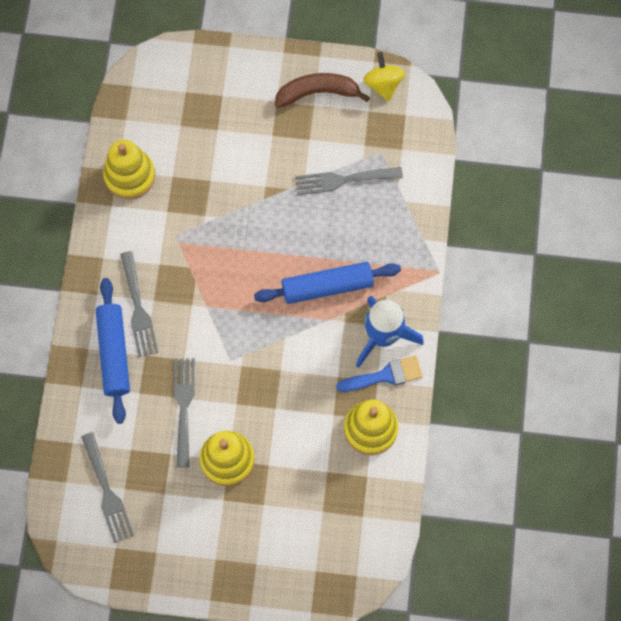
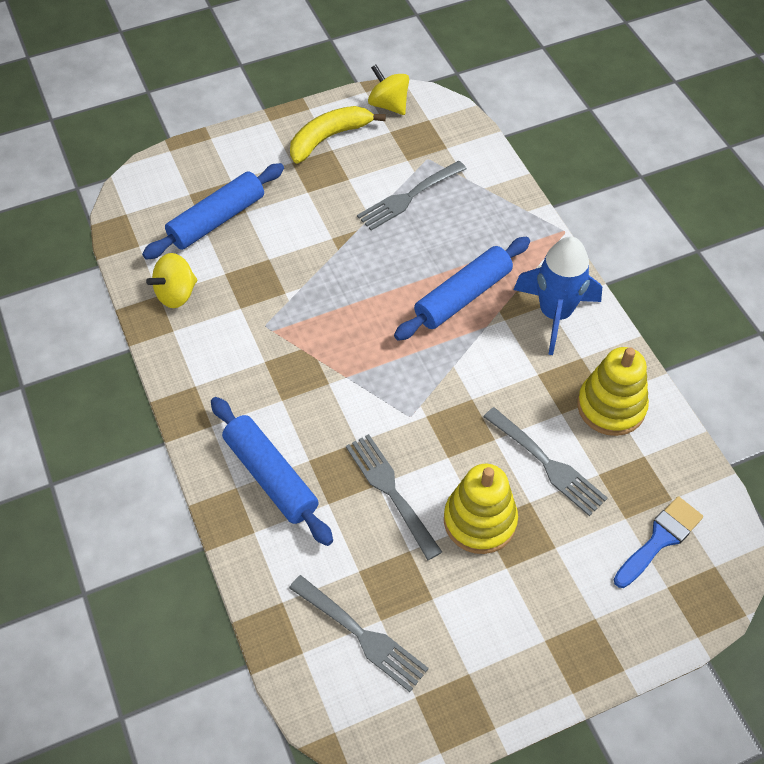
camera: 30 degrees left, 15 degrees down
(130, 176) = (176, 294): yellow stacking toy -> yellow spinning top
(138, 309) = (270, 416): grey fork -> grey fork (548, 464)
(192, 126) = (217, 219): none -> blue rolling pin
(318, 93) = (329, 138): brown banana -> yellow banana
(385, 375) = (585, 348): blue brush -> blue brush (660, 539)

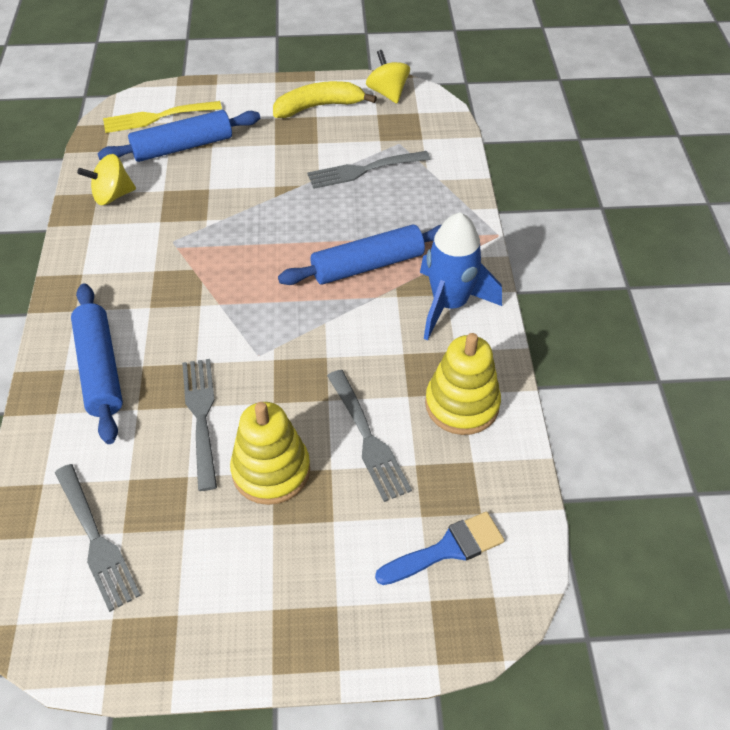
camera: 20 degrees right, 5 degrees down
(171, 193) = (157, 117): none -> yellow fork

